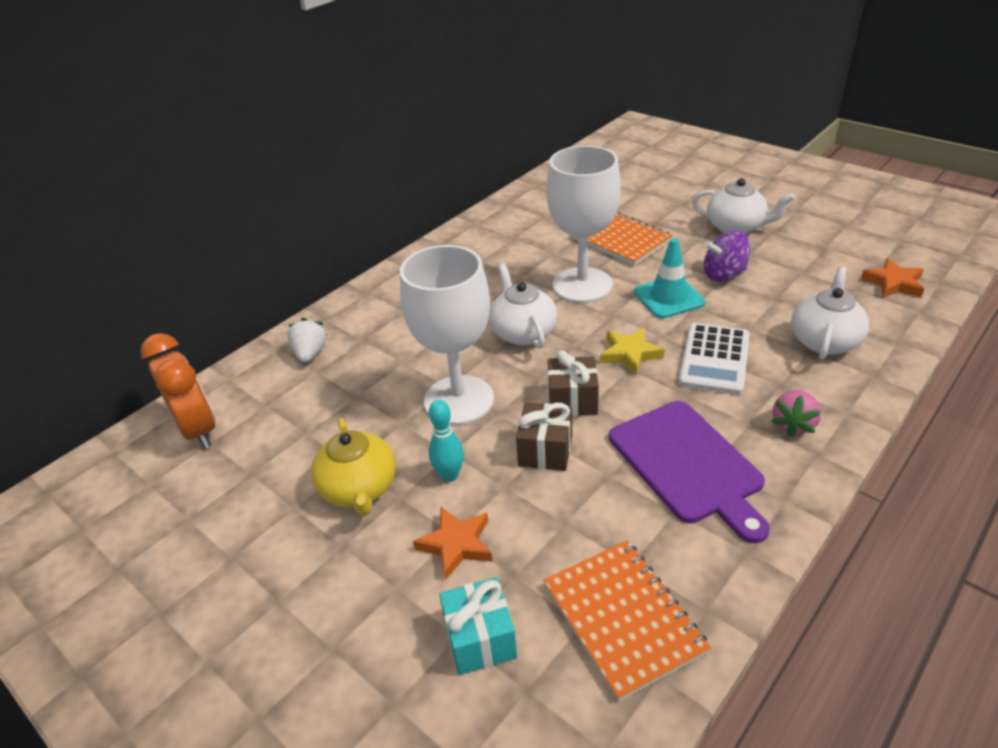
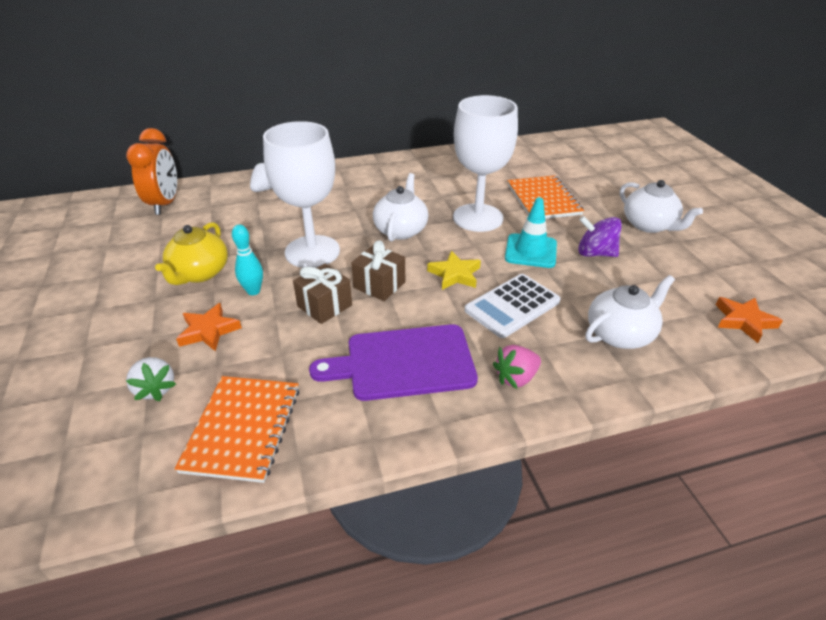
camera: 30 degrees right, 0 degrees up
(480, 639) = (155, 389): turquoise gift -> white strawberry
(688, 464) = (404, 363): purple cutting board -> purple cutting board turned 75 degrees clockwise

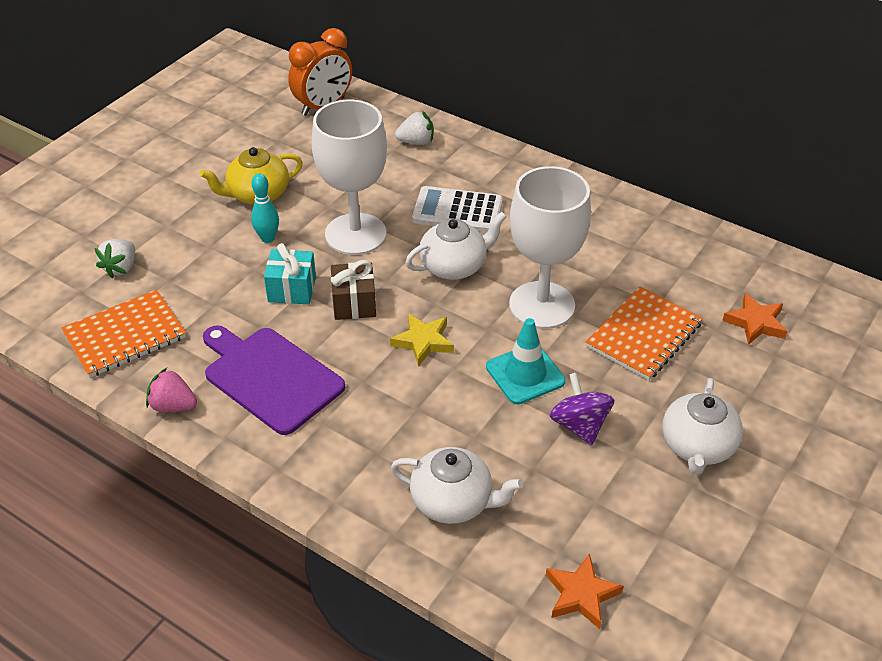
camera: 50 degrees right, 5 degrees up
(209, 331) = (200, 249): orange star -> orange star (755, 323)
(324, 306) = (292, 289): brown gift -> turquoise gift
(512, 306) = (416, 405): white calculator -> white calculator (457, 211)
(516, 378) = (318, 456): pink strawberry -> pink strawberry (173, 406)

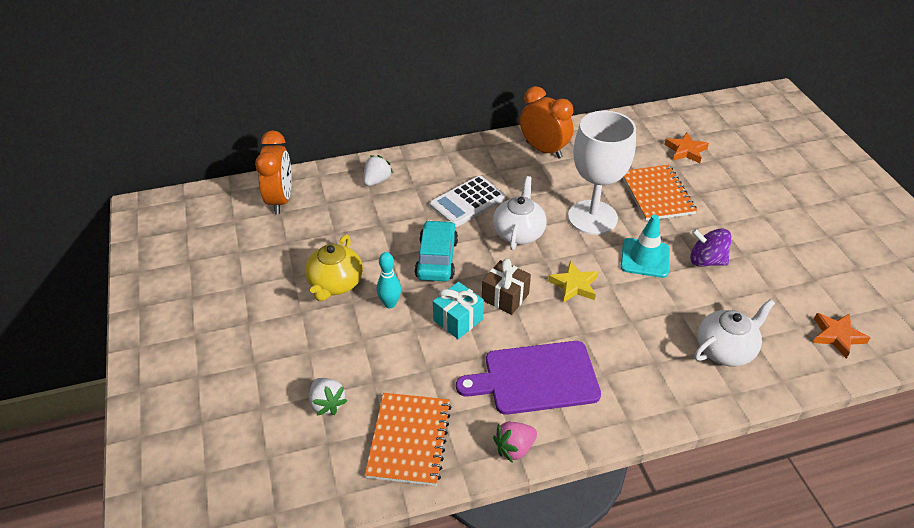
camera: 50 degrees left, 0 degrees up
(355, 234) = (436, 259): white goblet -> turquoise car
(605, 218) = (544, 150): none -> orange clock
(697, 447) = (760, 227): white teapot -> none

